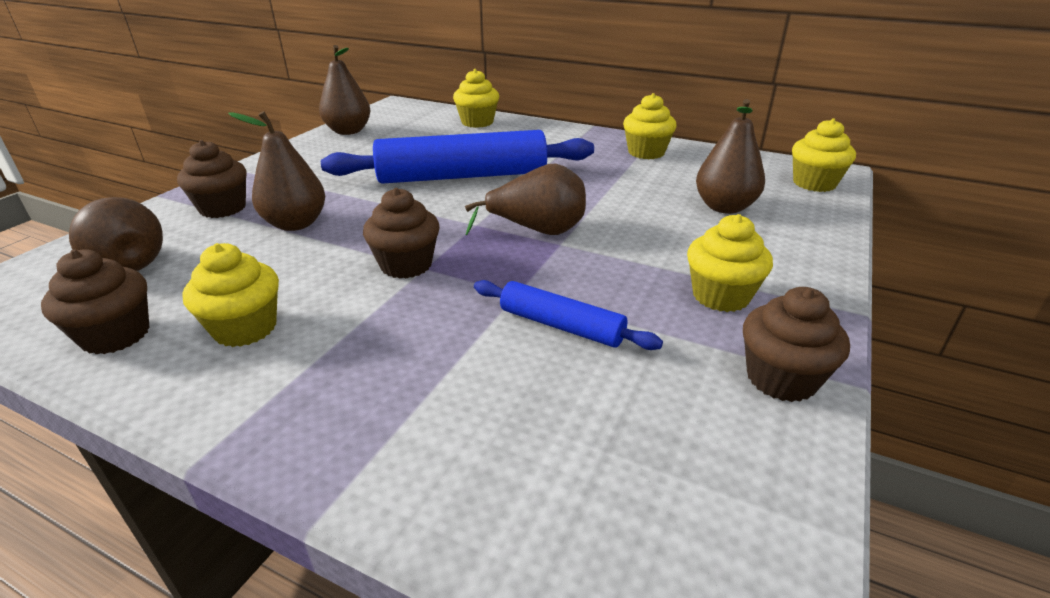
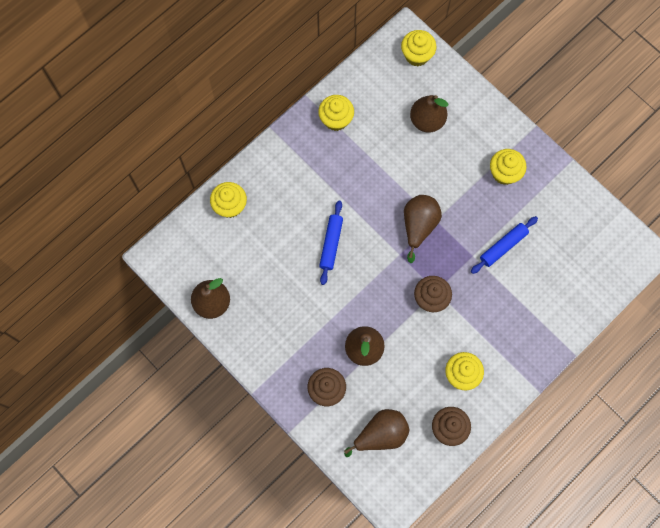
camera: 70 degrees left, 40 degrees up
(462, 176) = (331, 244): blue rolling pin -> blue rolling pin, size x0.50
(781, 378) = (559, 184): brown cupcake -> none

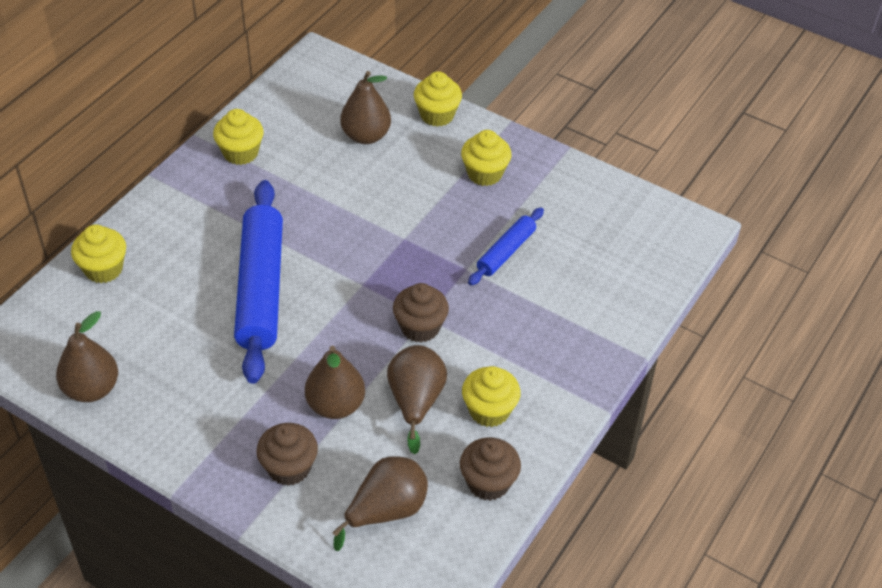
camera: 15 degrees left, 25 degrees down
(331, 244) = (260, 289): blue rolling pin -> blue rolling pin, size x1.98
(417, 55) = (336, 74): yellow cupcake -> yellow cupcake (437, 115)
(419, 226) = (382, 248): brown pear -> brown pear (416, 402)

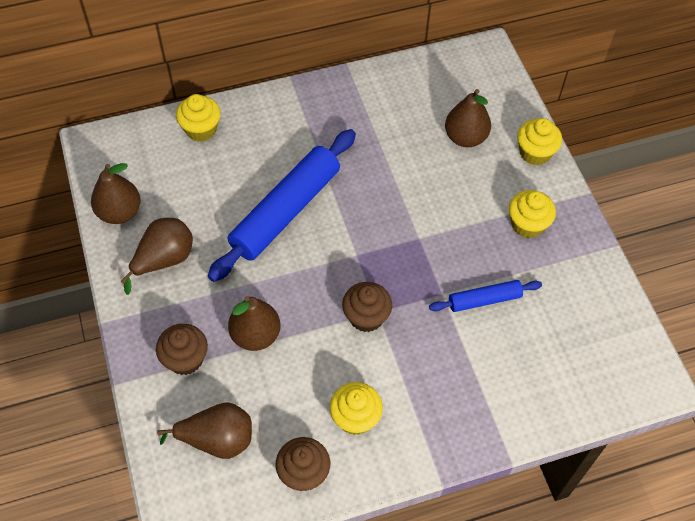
camera: 40 degrees right, 10 degrees up
(240, 153) = (365, 97): yellow cupcake -> none
(416, 402) = (311, 372): brown pear -> brown pear (164, 260)

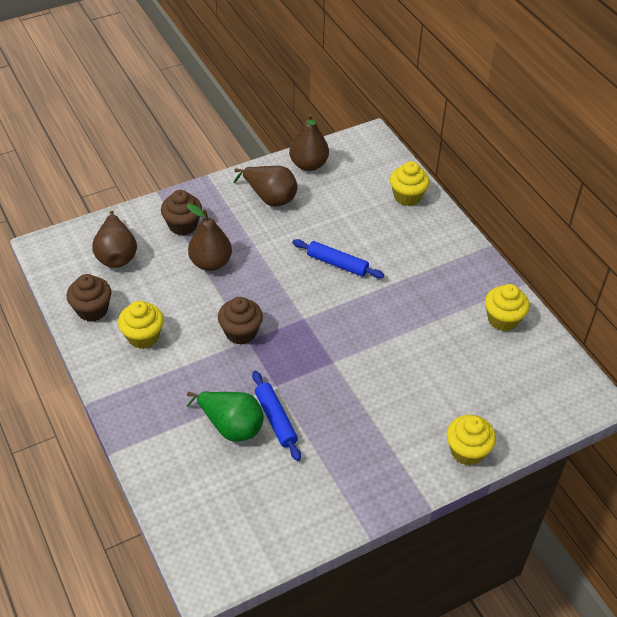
camera: 80 degrees right, 10 degrees down
(285, 211) = (337, 264): blue rolling pin -> blue rolling pin, size x0.50
(465, 137) = (466, 388): brown pear -> none
(488, 341) = (231, 426): none -> green pear
(527, 224) = (372, 449): yellow cupcake -> yellow cupcake (502, 319)

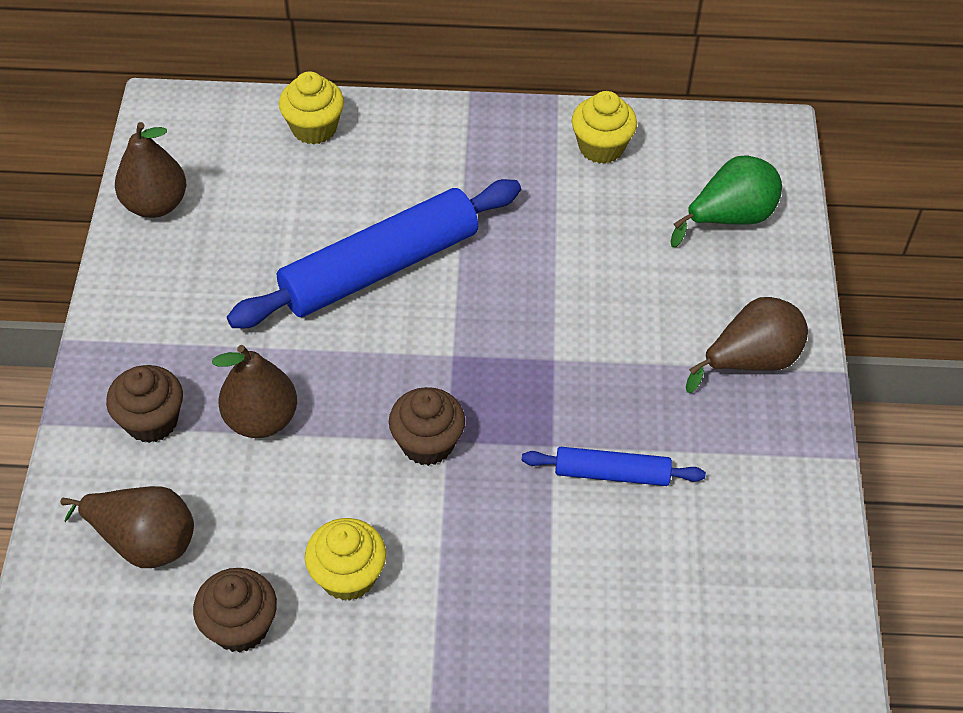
camera: 60 degrees left, 5 degrees up
(231, 426) = (591, 534): green pear -> green pear (730, 218)
(270, 197) = (184, 283): brown pear -> brown pear (750, 361)
(337, 264) = (380, 267): blue rolling pin -> blue rolling pin, size x1.98
(467, 451) = (782, 291): yellow cupcake -> none

